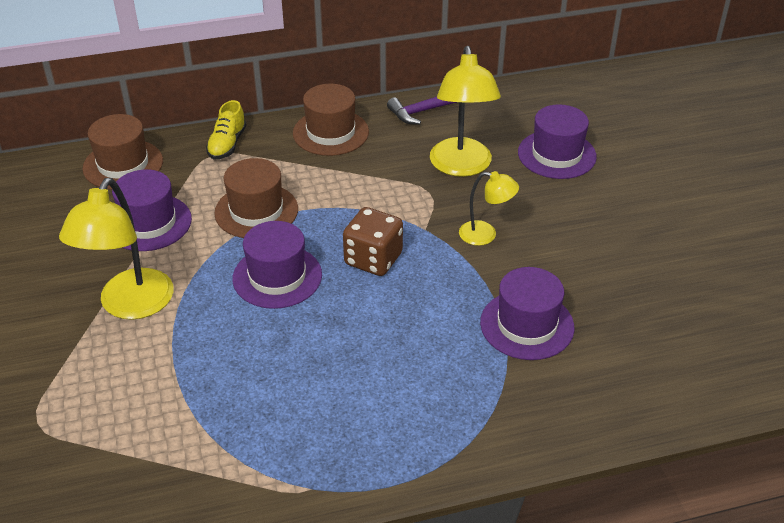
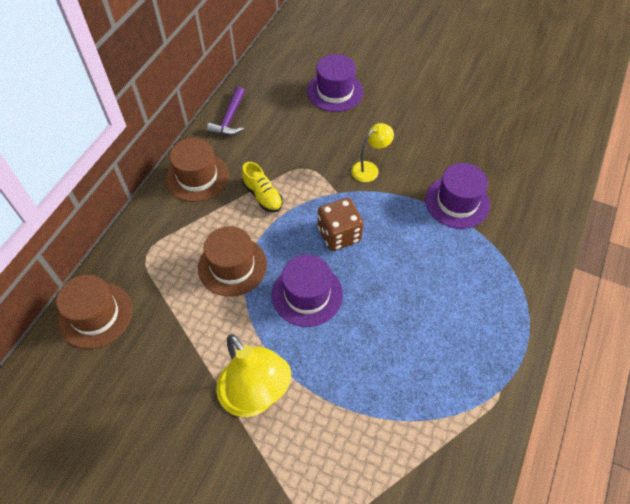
camera: 50 degrees left, 15 degrees up
(149, 223) = (179, 336): purple hat -> none
(227, 144) = (145, 239): yellow shoe -> yellow shoe (262, 196)
(461, 167) = (300, 138): yellow lamp -> none

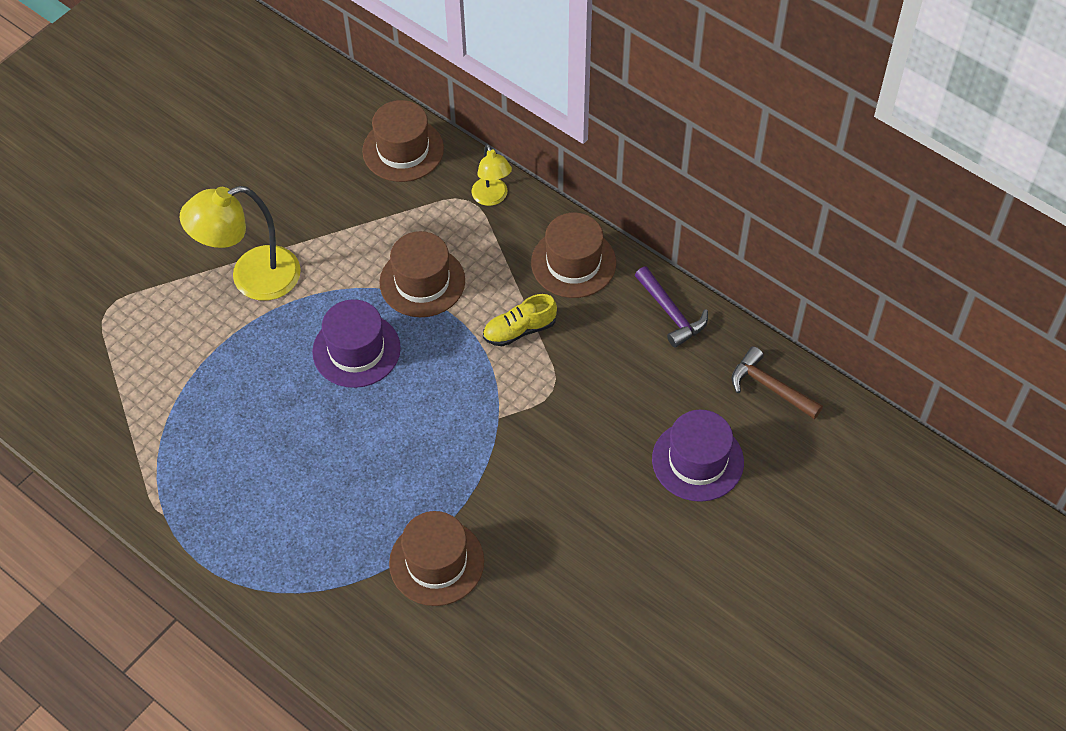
camera: 105 degrees right, 0 degrees up
(229, 119) = (671, 313): purple hammer -> purple hammer turned 150 degrees counterclockwise
(273, 68) = (770, 387): none -> brown hammer
(339, 235) = (430, 403): brown dice -> none
(369, 169) = (529, 467): yellow lamp -> yellow lamp (492, 198)
(457, 202) = (436, 562): purple hat -> brown hat

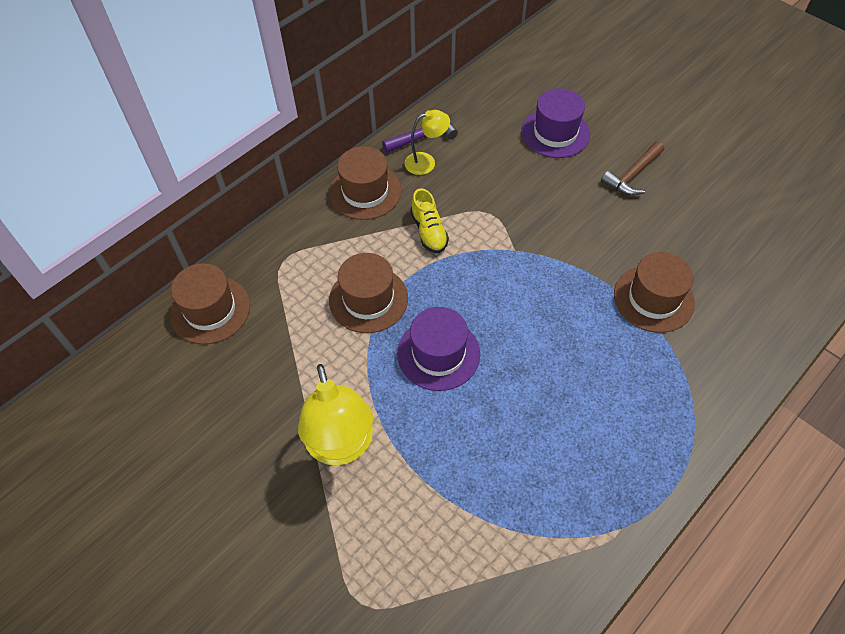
camera: 85 degrees left, 0 degrees up
(492, 198) = (284, 243): yellow lamp -> yellow lamp (426, 162)
(770, 387) = (493, 89): brown hammer -> brown hammer (632, 175)

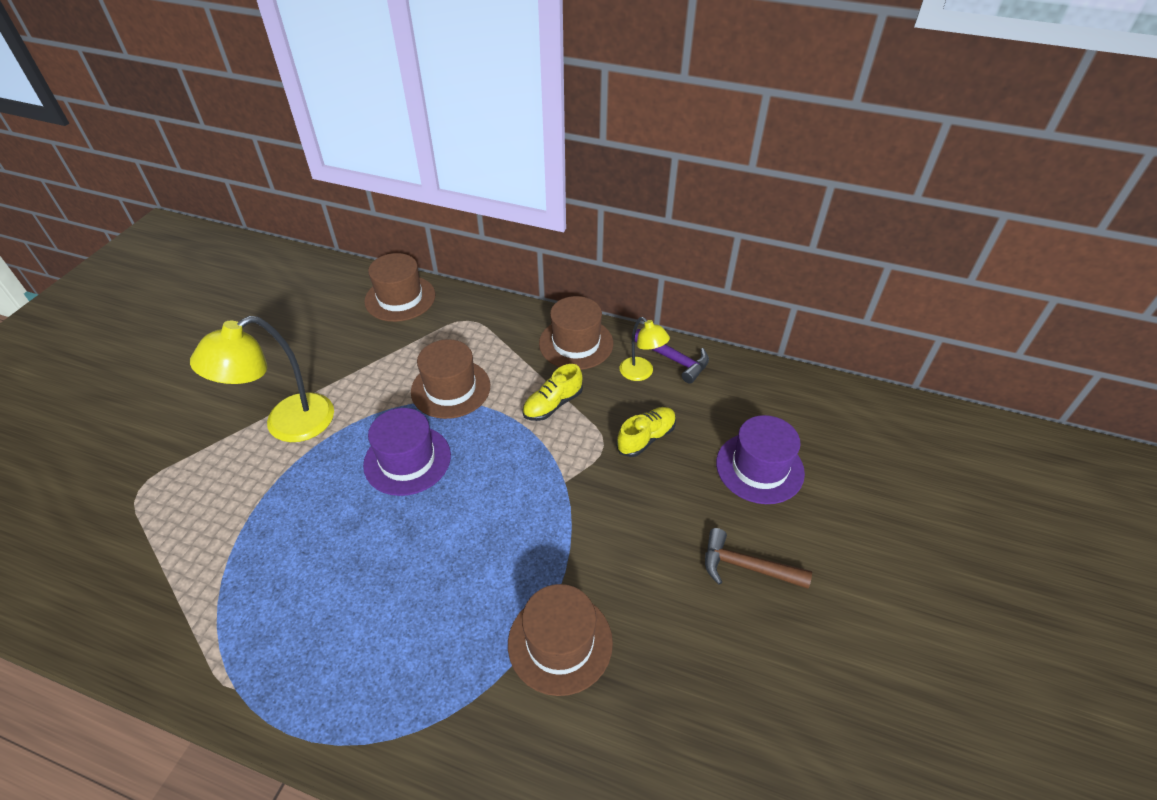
camera: 65 degrees right, 10 degrees down
(496, 185) = (646, 438): none -> yellow shoe

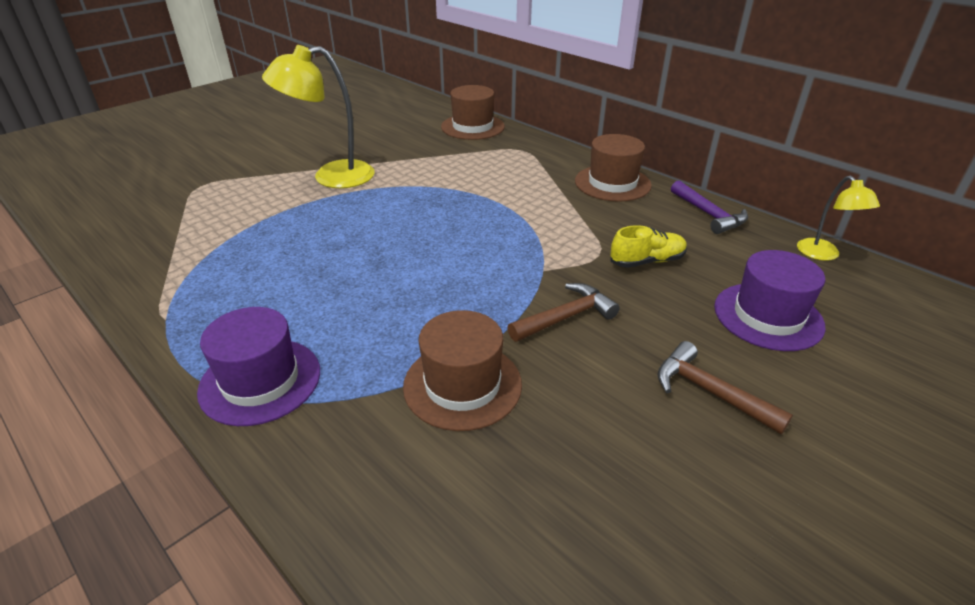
camera: 25 degrees right, 10 degrees down
(407, 460) = (410, 219): purple hat -> purple hat (260, 381)
(450, 388) = (478, 186): brown hat -> none
(552, 404) = (565, 216): yellow shoe -> none
(608, 531) = (566, 317): none -> brown hammer
(641, 373) = (668, 216): yellow lamp -> yellow lamp (823, 255)

